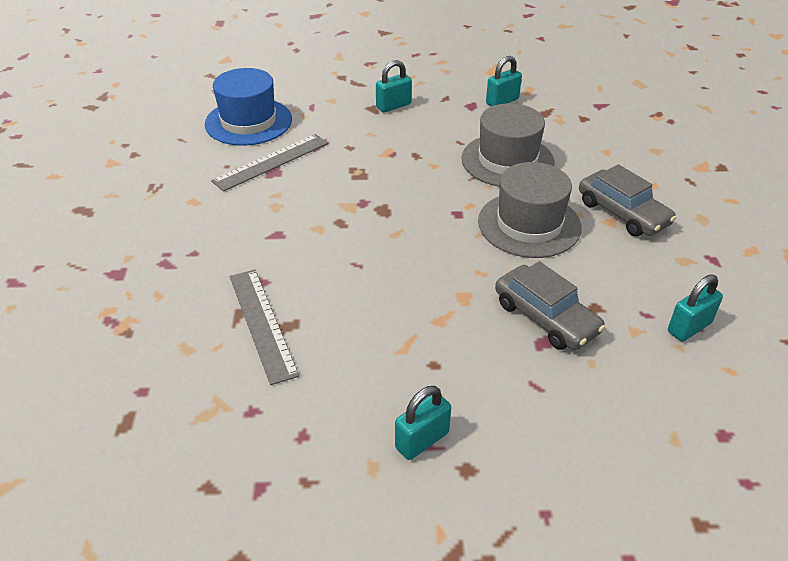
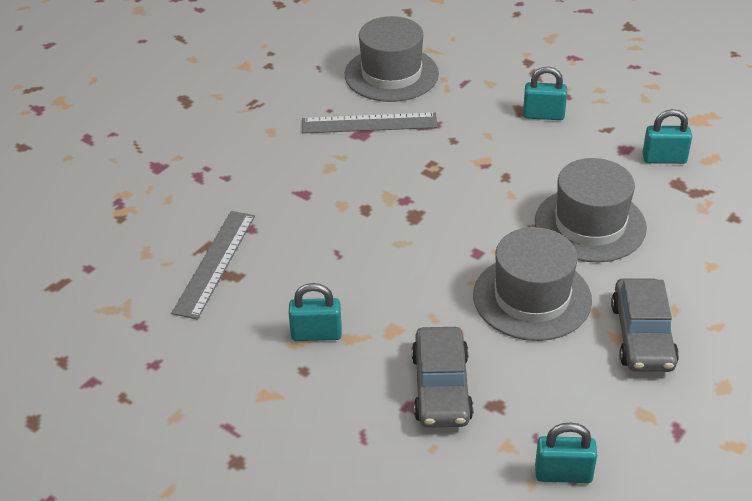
camera: 40 degrees right, 0 degrees up
(248, 122) = (391, 74): blue hat -> grey hat
(422, 440) = (229, 420): turquoise padlock -> turquoise padlock (316, 334)

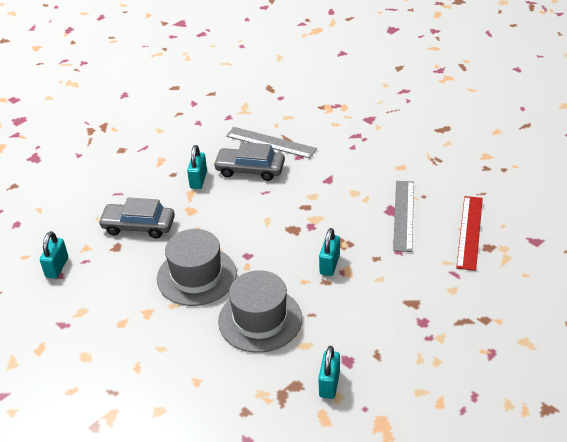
camera: 100 degrees right, 0 degrees up
(391, 74) = (469, 232): grey hat -> red ruler
(543, 115) = (402, 316): turquoise padlock -> turquoise padlock (329, 264)
(642, 336) = (143, 325): grey car -> grey car (250, 169)

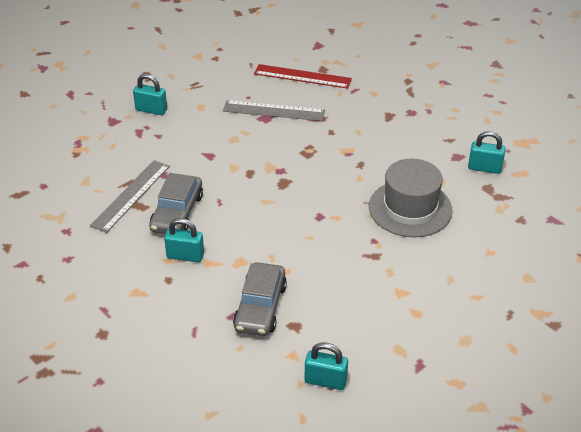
camera: 90 degrees left, 0 degrees up
(196, 276) = (348, 254): grey hat -> none
(329, 264) = (337, 160): turquoise padlock -> turquoise padlock (151, 110)

